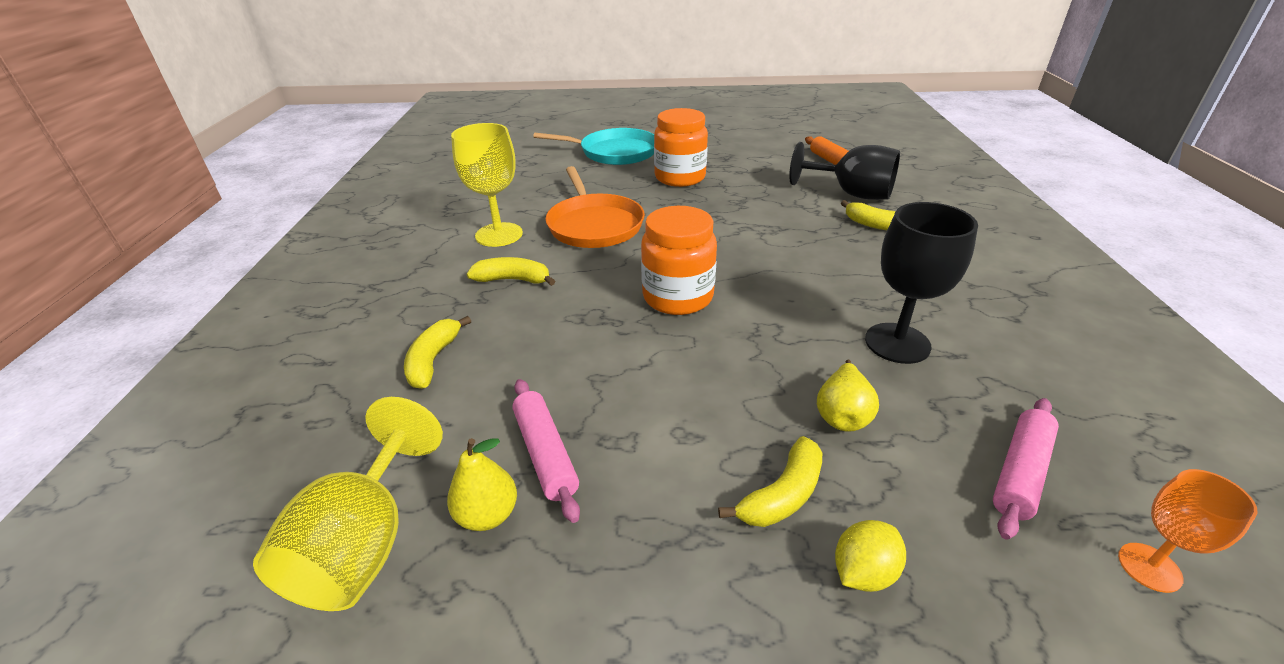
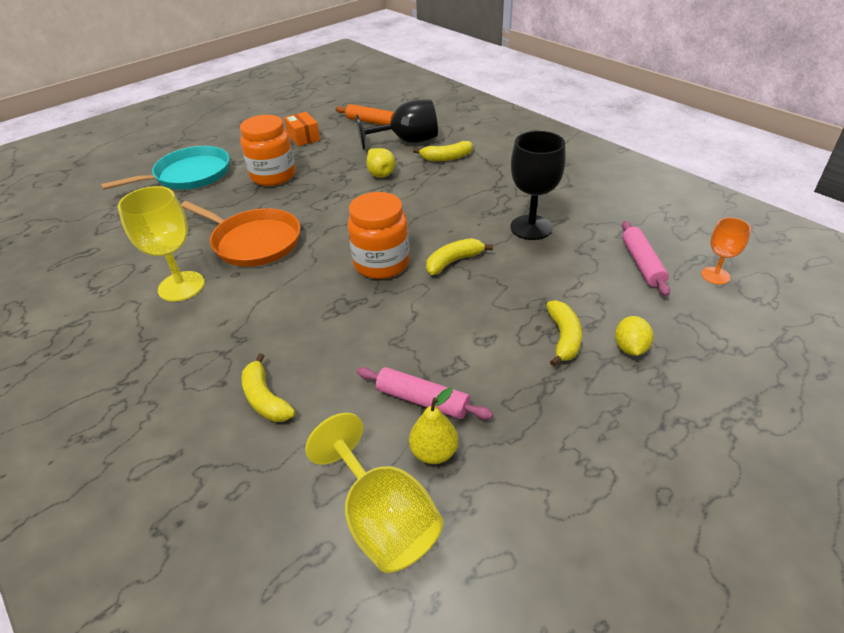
camera: 40 degrees left, 5 degrees up
(513, 280) = (245, 313): yellow banana -> yellow banana (453, 261)
(748, 155) = (303, 137): none -> orange box
(842, 414) = (546, 281): yellow pear -> yellow pear (380, 173)

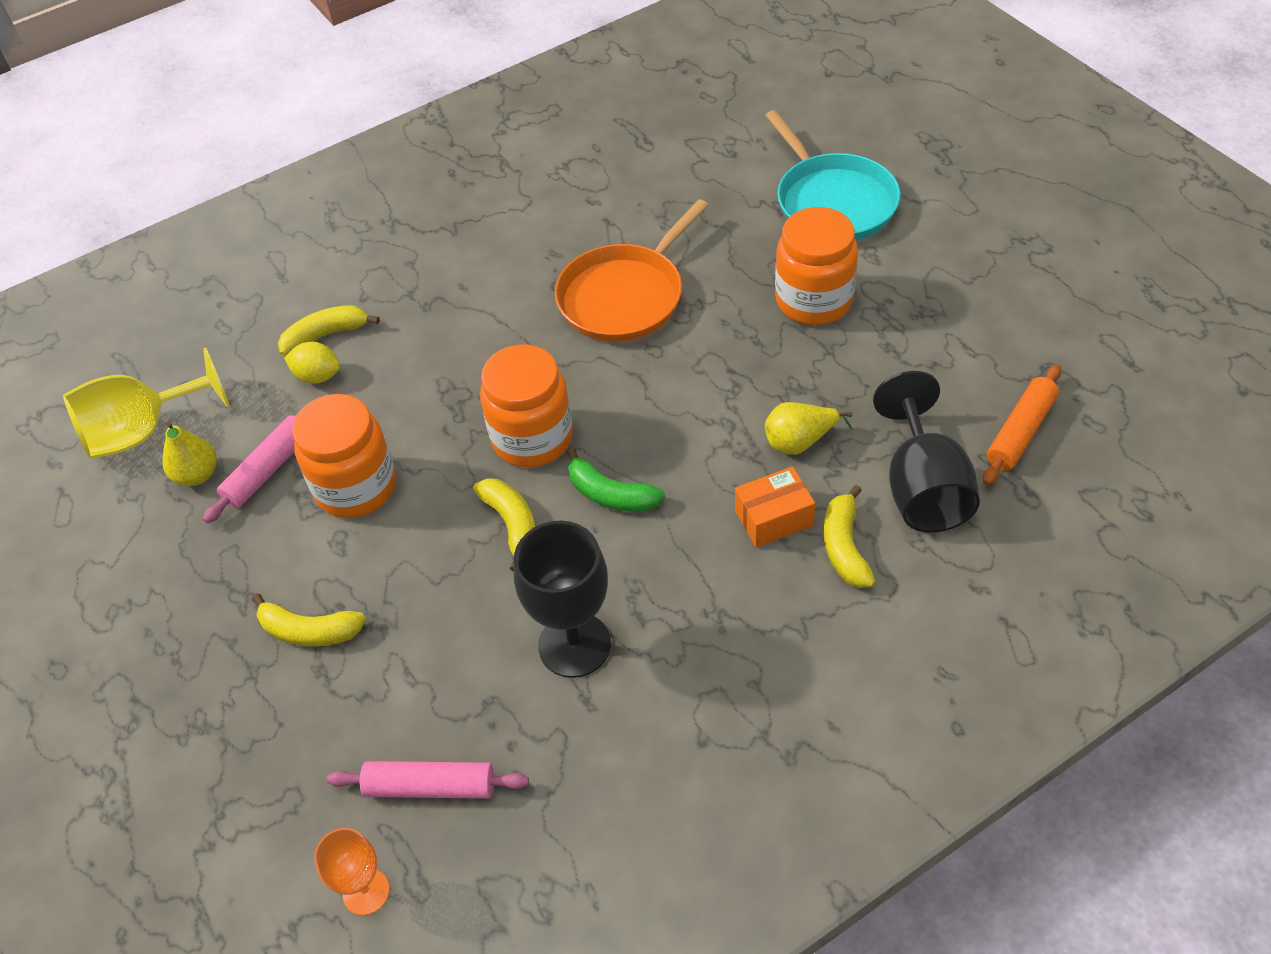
camera: 100 degrees right, 10 degrees up
(181, 286) = (544, 239): yellow goblet -> none
(303, 137) = (956, 330): orange box -> orange box (774, 518)
(424, 228) = (610, 495): none -> green banana
(433, 341) = (356, 487): none -> orange jar
(630, 348) = (262, 706): yellow lemon -> yellow lemon (317, 376)

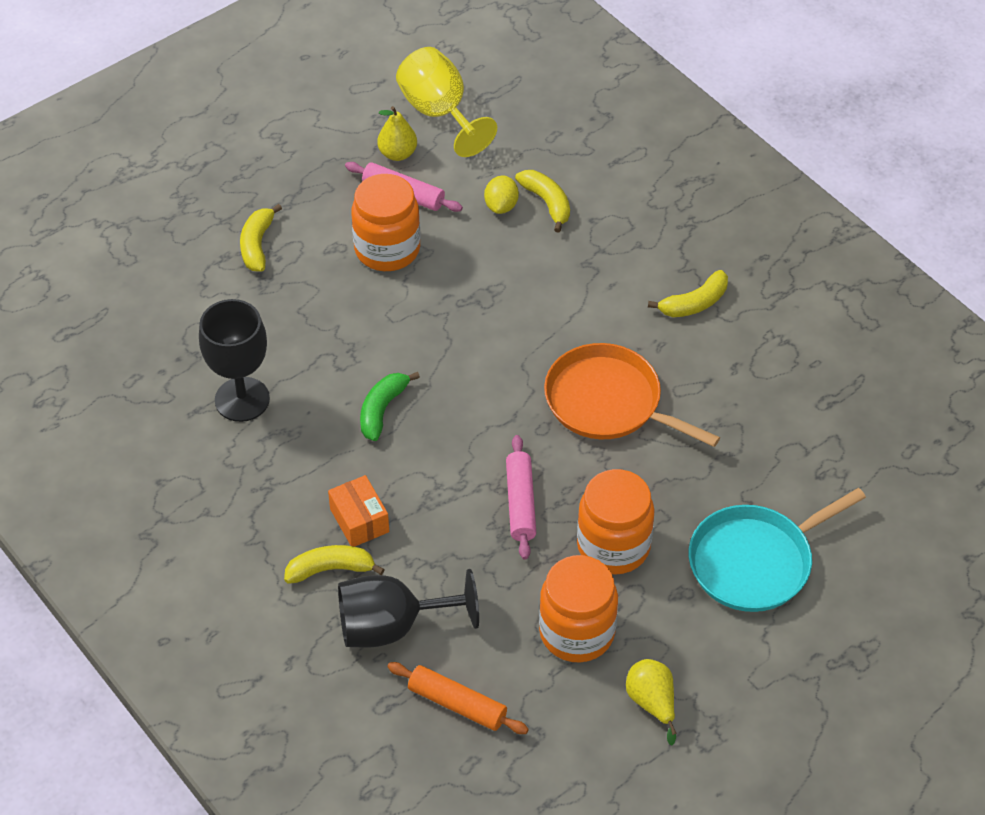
camera: 80 degrees right, 0 degrees up
(366, 891) = (61, 308): orange goblet -> none
(430, 787) = (132, 331): pink rolling pin -> pink rolling pin (520, 503)
(512, 525) = (352, 350): yellow banana -> yellow banana (694, 303)
(532, 438) = (439, 353): orange jar -> orange jar (577, 632)
(800, 441) = (441, 537): yellow pear -> yellow pear (652, 703)

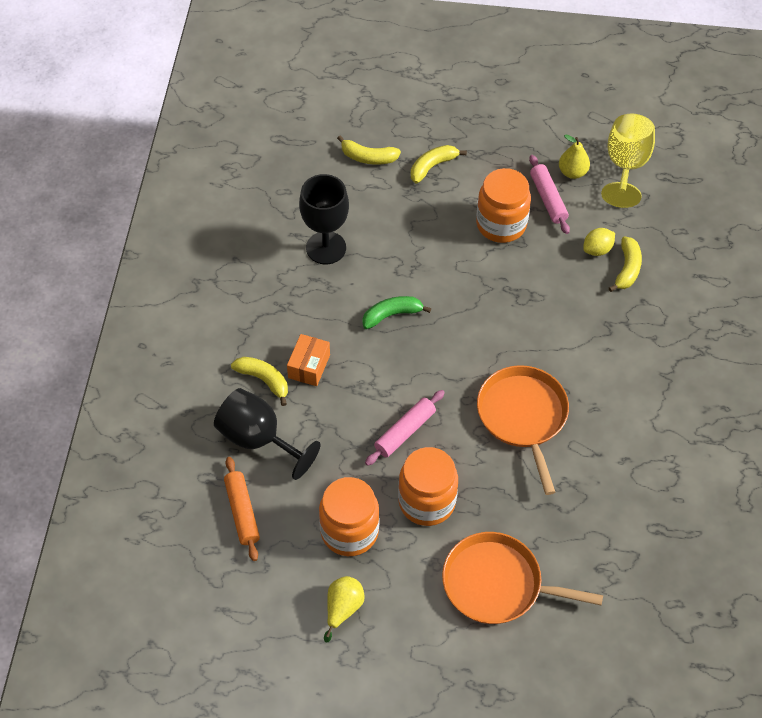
camera: 45 degrees right, 5 degrees up
(694, 303) = (646, 401): yellow banana -> yellow banana (368, 157)
(755, 561) = (497, 584): turquoise pan -> orange pan

